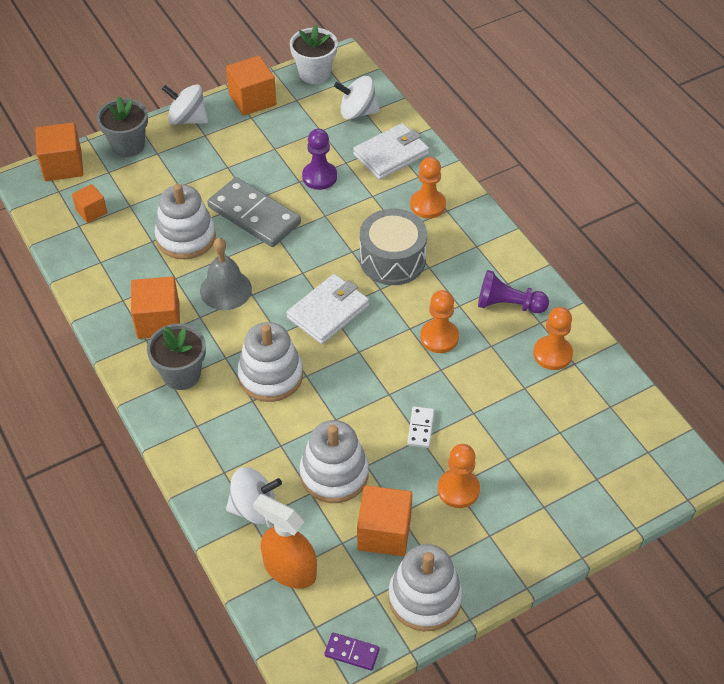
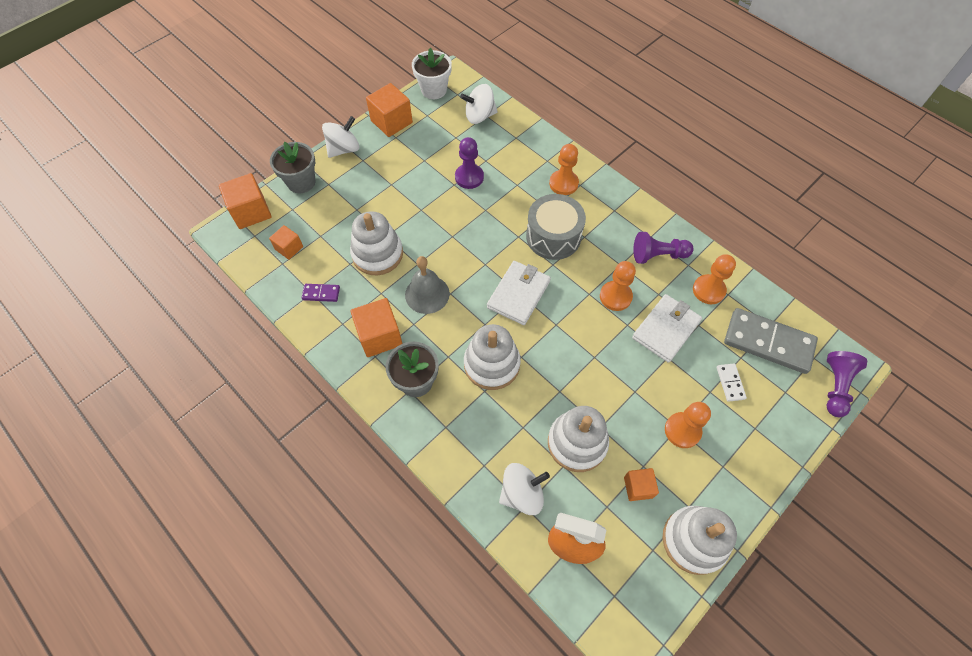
camera: 15 degrees left, 10 degrees up
(187, 119) = (344, 149): white spinning top -> white spinning top turned 135 degrees clockwise
(254, 215) = (428, 222): grey domino -> grey domino (768, 342)
(352, 652) = (654, 612): purple domino -> purple domino (321, 293)
(384, 532) = (638, 487): orange cube -> orange cube, size x0.59
(391, 154) = (519, 146): white wallet -> white wallet (666, 329)
(420, 428) = (631, 382): white domino -> white domino (730, 383)
(659, 487) = (835, 387): none -> purple pawn

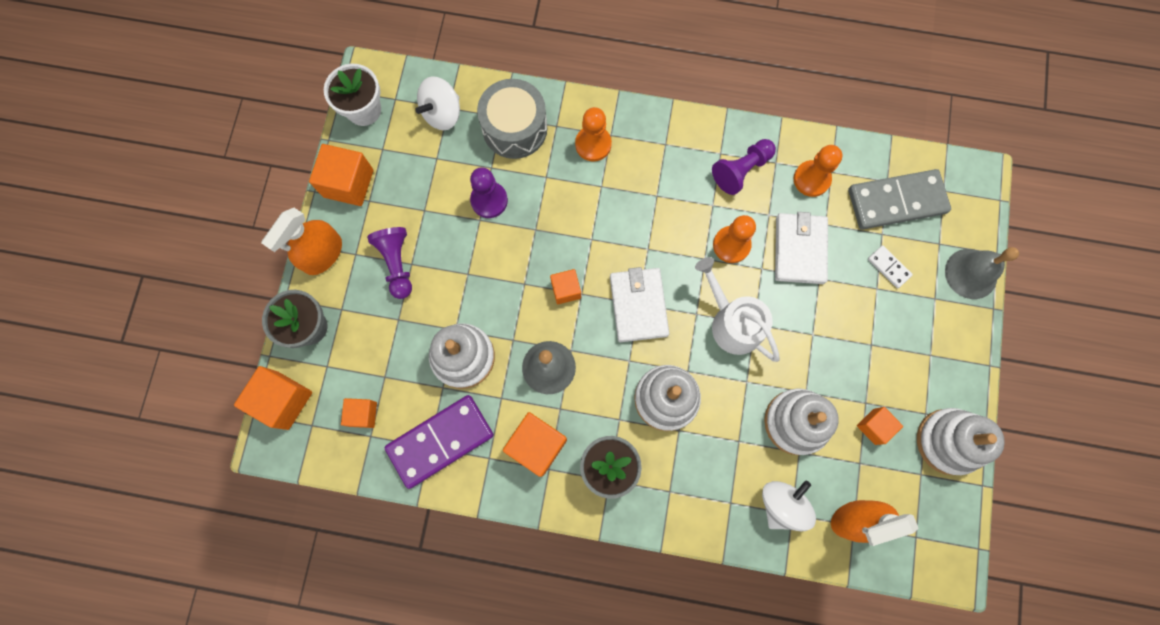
camera: 35 degrees left, 15 degrees up
(321, 293) = (440, 441): purple domino -> purple domino, size x2.24
(344, 149) = (322, 254): white spinning top -> orange spray bottle
(476, 255) = (566, 290): none -> orange cube
(553, 236) = (626, 216): grey drum -> grey drum (514, 128)
(578, 346) = (732, 323): none -> white watering can
(682, 430) = (877, 344): orange pawn -> none
(799, 429) = (971, 273): none -> grey bell
(835, 387) = (977, 209): purple pawn -> purple pawn (397, 264)

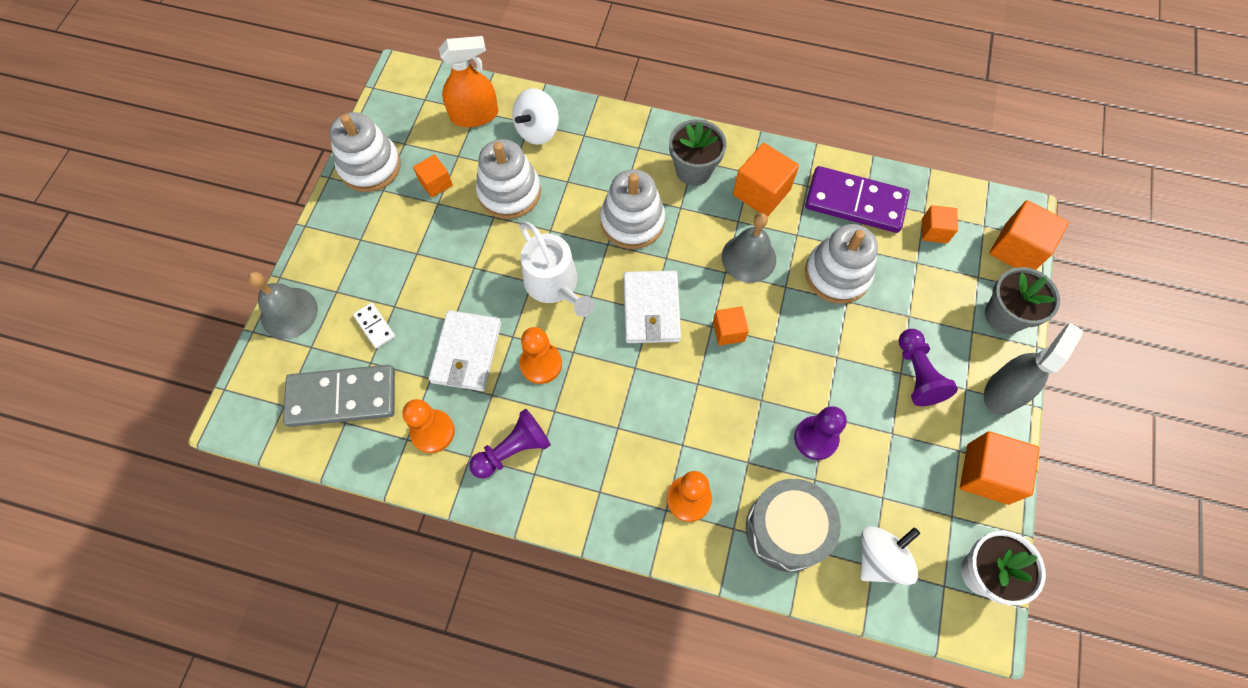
camera: 175 degrees left, 10 degrees down
(322, 254) = (1003, 392): orange spray bottle -> grey spray bottle
(440, 441) = (855, 202): purple domino -> purple domino turned 45 degrees clockwise

